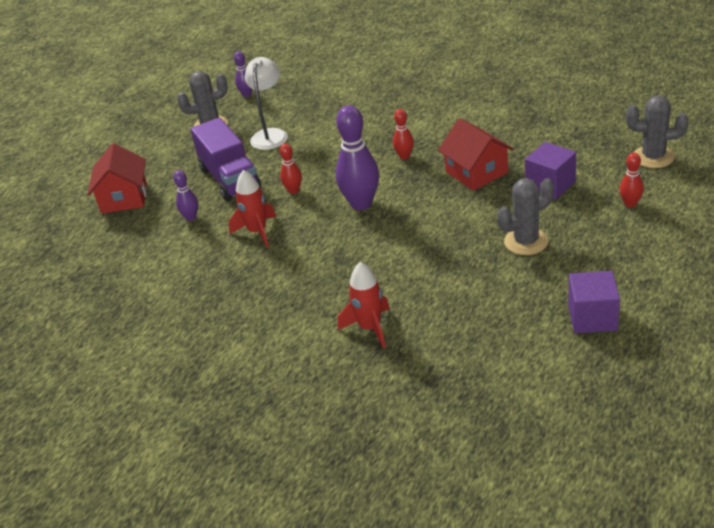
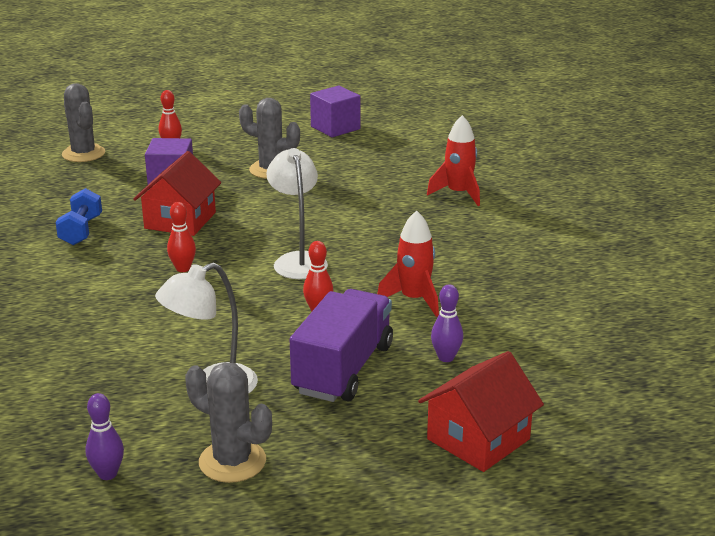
camera: 135 degrees left, 10 degrees down
(361, 203) = (298, 260): purple bowling pin -> white lamp
(503, 130) = (81, 231): none -> blue dumbbell

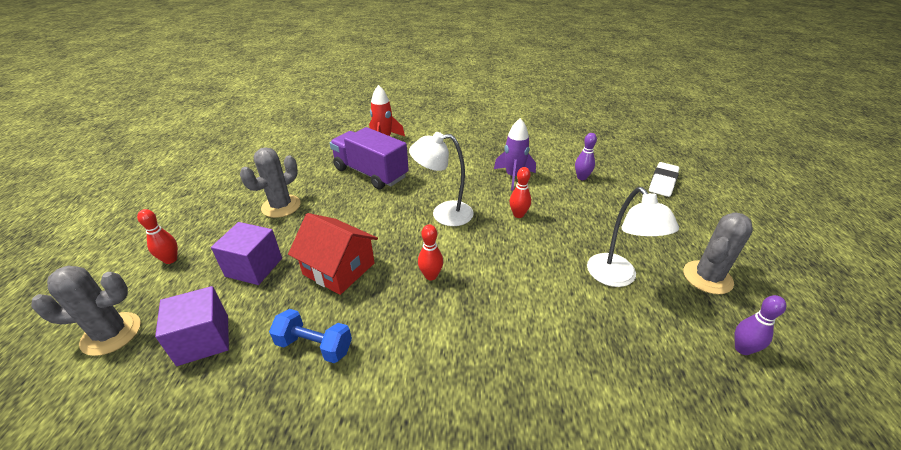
camera: 75 degrees left, 10 degrees up
(335, 128) = (234, 166): purple cube -> purple cube (203, 340)
(343, 369) = (593, 215): purple truck -> purple truck (371, 173)
(414, 300) = (513, 177): red rocket -> purple rocket
(478, 439) = (662, 182): red house -> white eraser

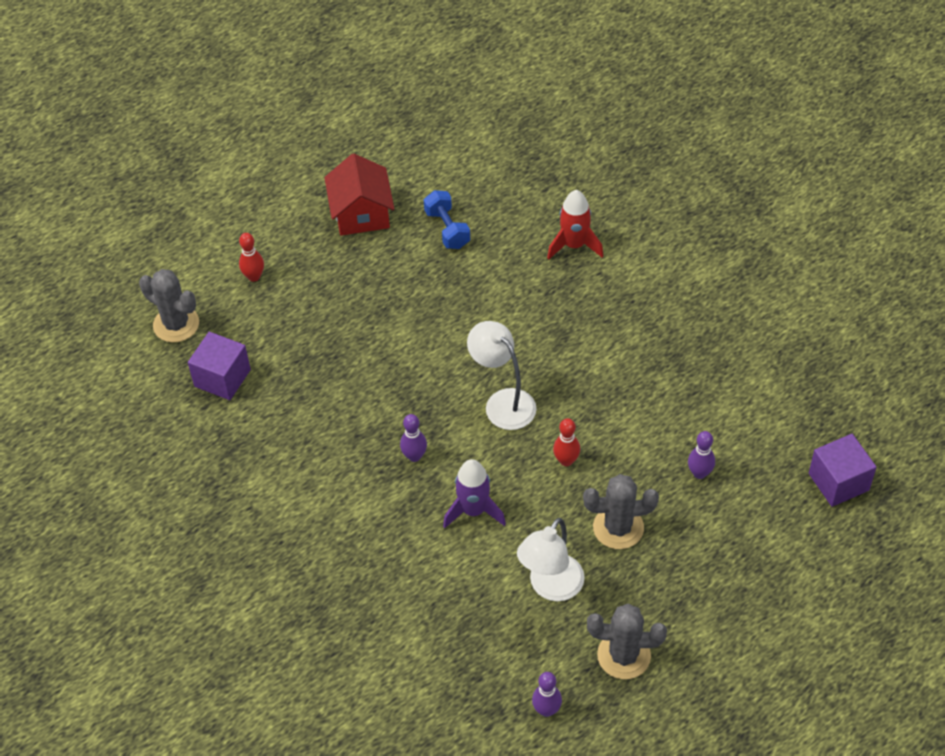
camera: 50 degrees right, 15 degrees up
(254, 267) = (302, 335): purple cube -> purple cube (838, 482)
(281, 206) = (380, 276): grey cactus -> grey cactus (618, 528)
(314, 346) = (280, 444): blue dumbbell -> blue dumbbell (447, 229)
(339, 269) = (357, 390): red house -> red house (361, 213)
(371, 173) = (501, 292): purple truck -> none
(431, 276) = (414, 456): red bowling pin -> purple bowling pin
(513, 177) = (631, 413): purple rocket -> purple rocket (474, 511)
(662, 182) = (775, 552): white eraser -> none

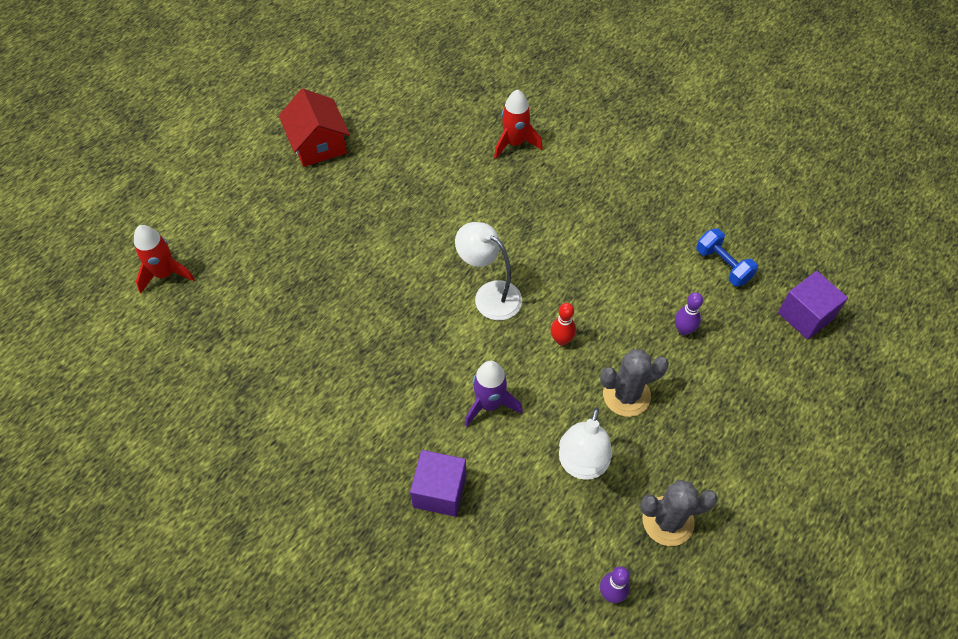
camera: 15 degrees left, 5 degrees up
(176, 324) = (165, 274): grey cactus -> red rocket
(222, 378) = (220, 318): purple cube -> purple cube (439, 491)
(254, 276) = (231, 217): red bowling pin -> none
(414, 456) = (421, 361): purple bowling pin -> none
(447, 229) = (399, 146): blue dumbbell -> blue dumbbell (723, 265)

